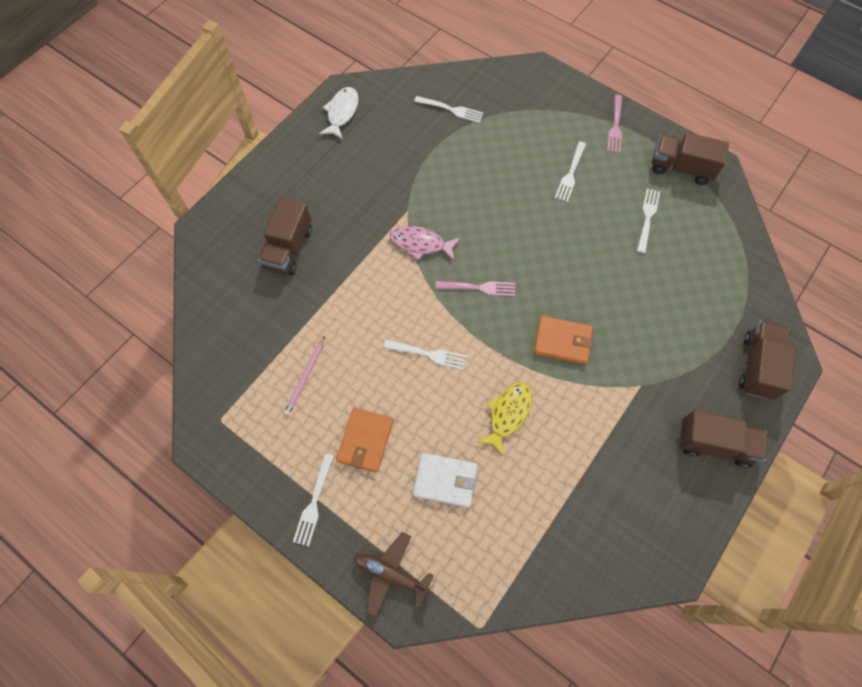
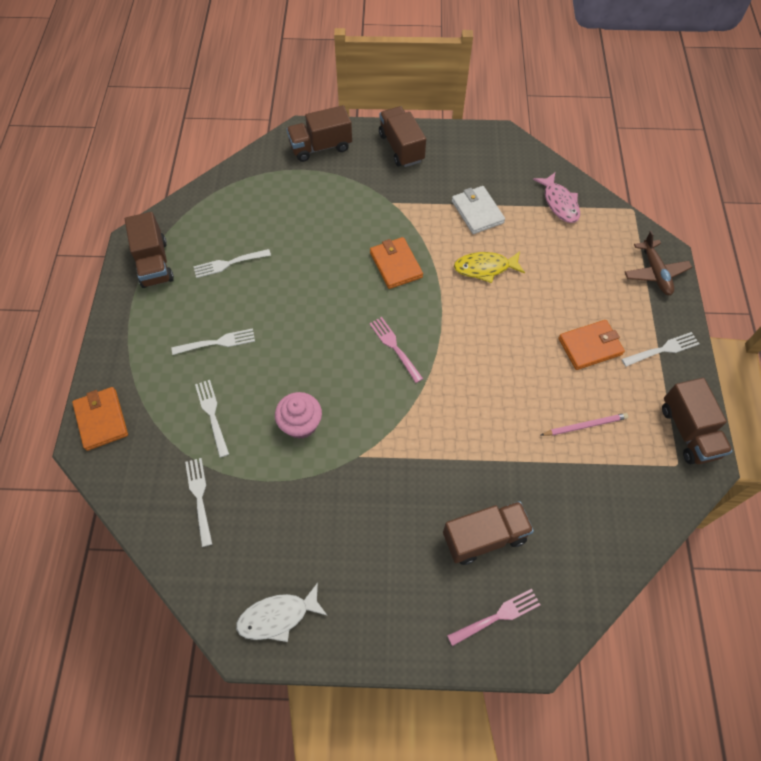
camera: 125 degrees left, 5 degrees down
(234, 454) = (689, 431): none -> brown truck
(420, 244) = (387, 420): pink fish -> pink fish (559, 203)
(427, 354) = (485, 348): white fork -> white fork (212, 415)
(445, 481) = (567, 278): white wallet -> white wallet (477, 212)
(460, 190) = (300, 424): none -> pink cupcake
(552, 83) = (101, 419): none -> orange wallet
(615, 126) = (131, 335): pink fork -> pink fork (496, 617)

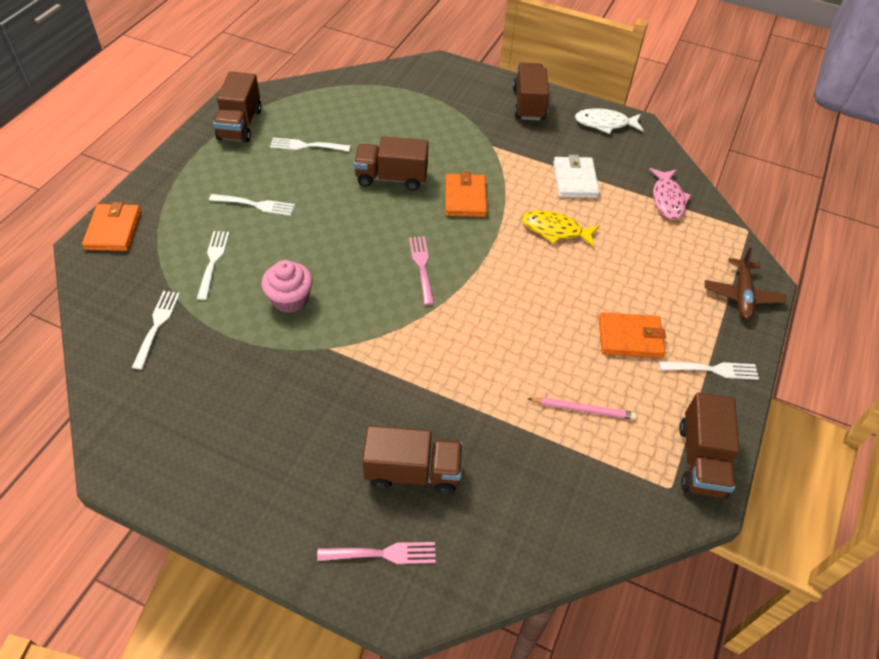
camera: 20 degrees right, 10 degrees down
(278, 616) = (162, 458): white fish -> white fish (605, 123)
(320, 147) = (450, 81): brown truck -> brown truck (391, 178)

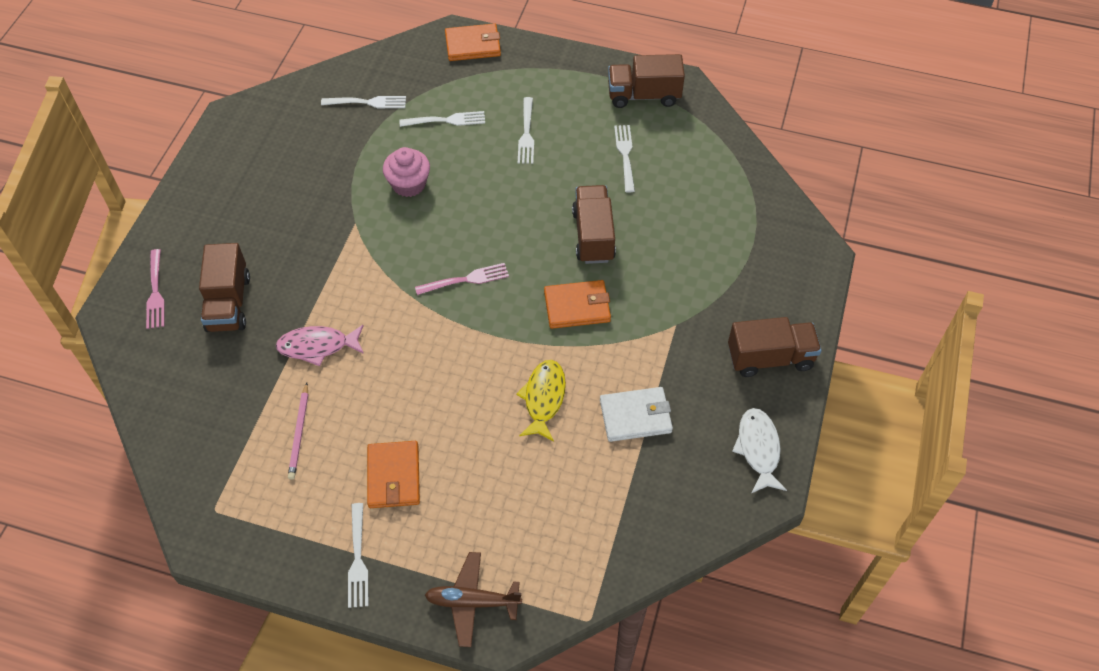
camera: 85 degrees right, 5 degrees up
(667, 199) = (625, 523): pink fish -> pink fish (317, 346)
(701, 460) = (245, 540): brown truck -> none

